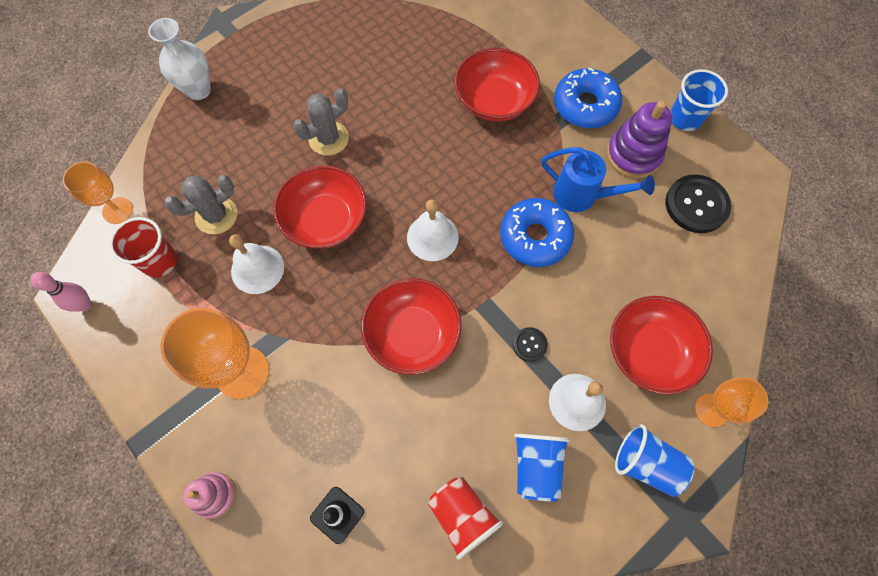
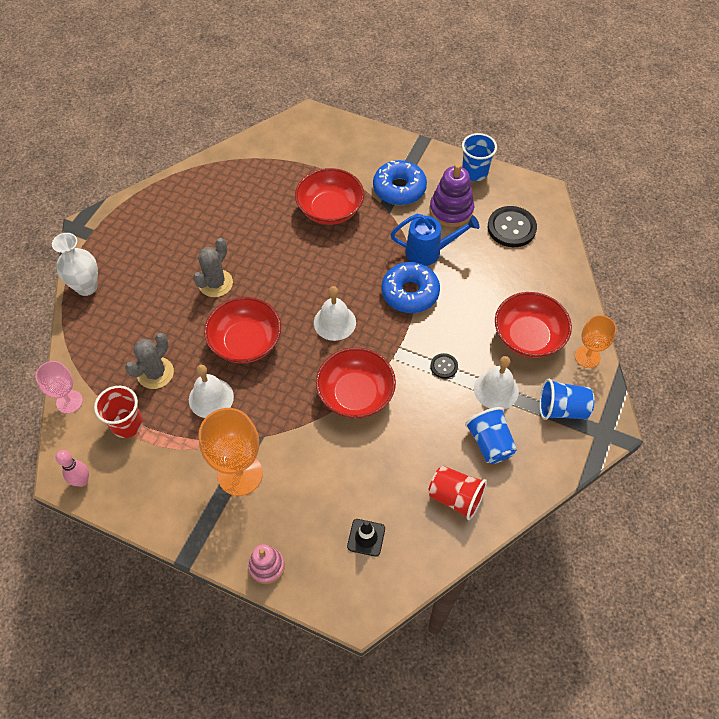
camera: 25 degrees left, 10 degrees down
(118, 210) = (69, 401): orange goblet -> pink goblet

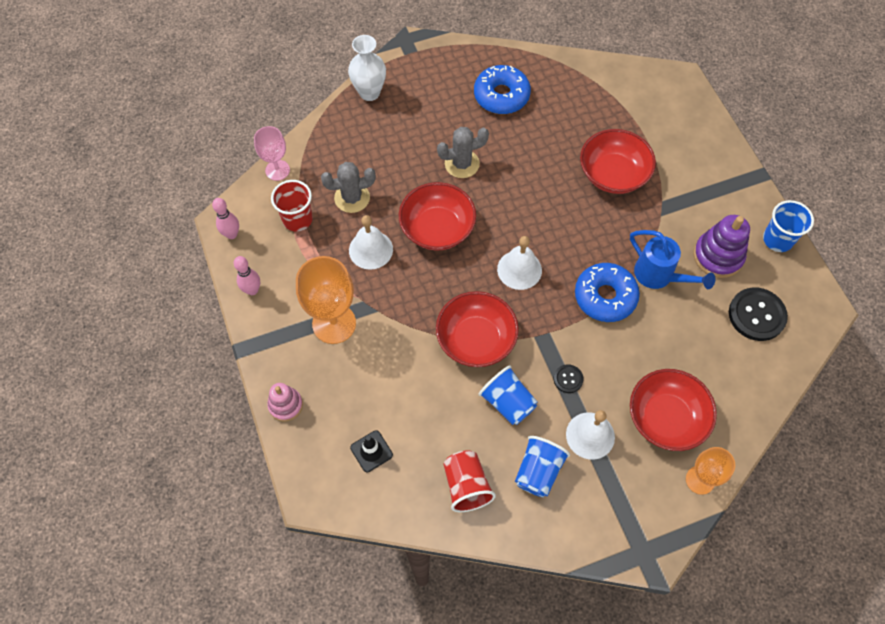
camera: 45 degrees right, 5 degrees up
(146, 507) = (252, 290): none -> pink bowling pin
(399, 189) = (691, 202): blue donut -> blue donut (501, 96)
(562, 409) = (628, 501): blue cup -> blue cup (507, 402)

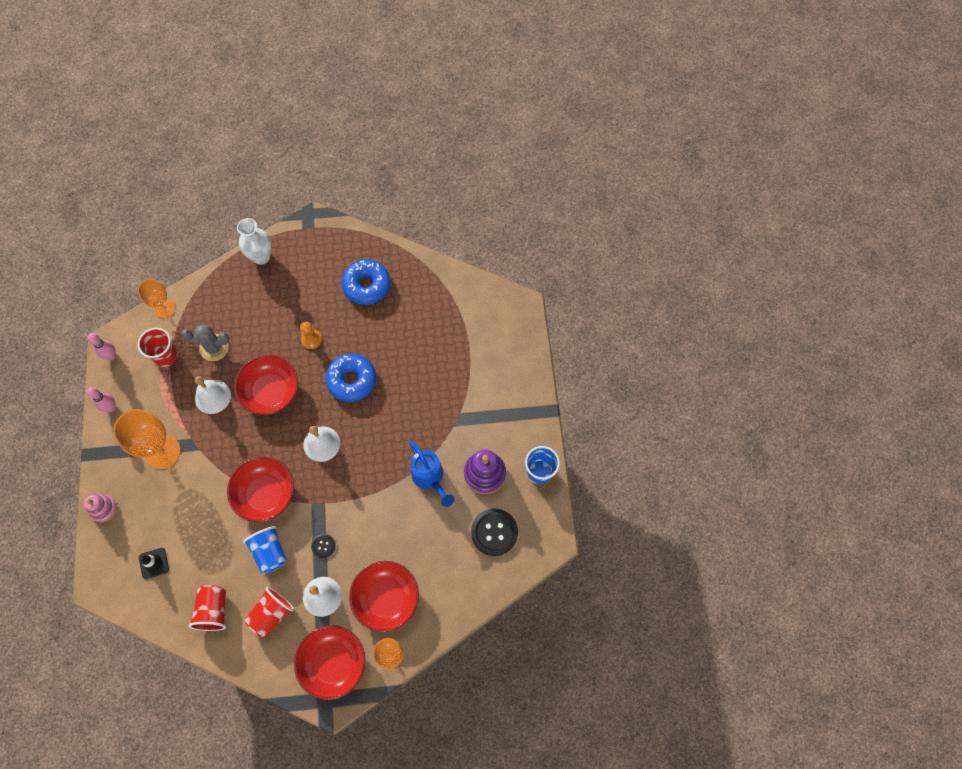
camera: 15 degrees right, 5 degrees up
(277, 170) = (165, 309): pink goblet -> orange goblet
(462, 164) = (311, 339): grey cactus -> orange pawn
(538, 471) = (271, 614): blue cup -> red cup
(605, 296) = (380, 484): blue donut -> blue donut (351, 380)
(613, 174) = (429, 379): red bowl -> red bowl (333, 663)

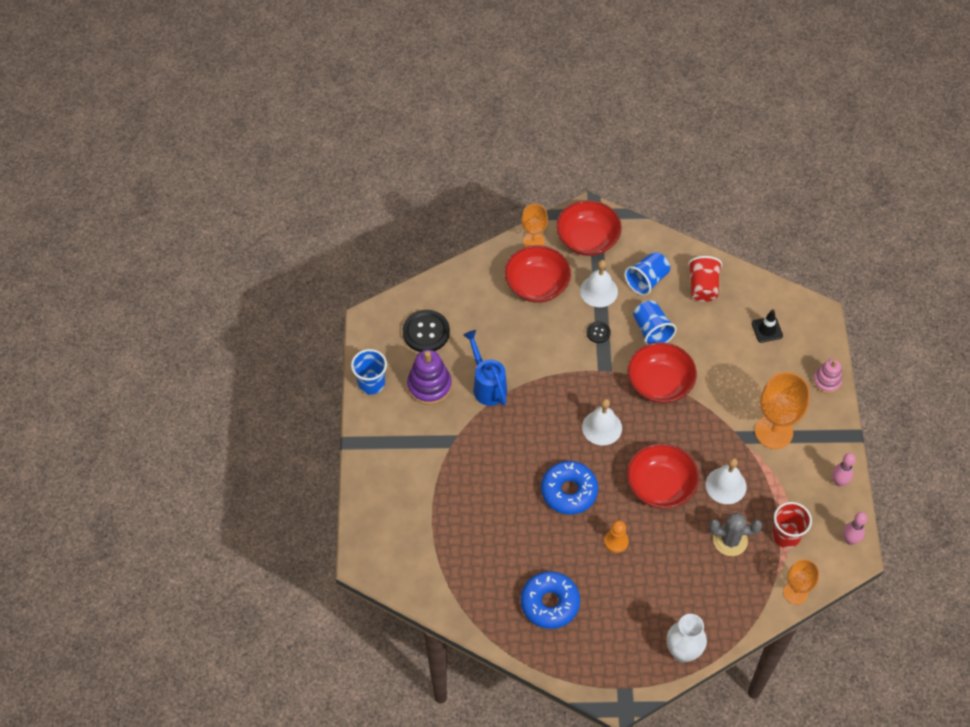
camera: 175 degrees left, 10 degrees down
(271, 614) = (647, 280): red cup -> blue cup

